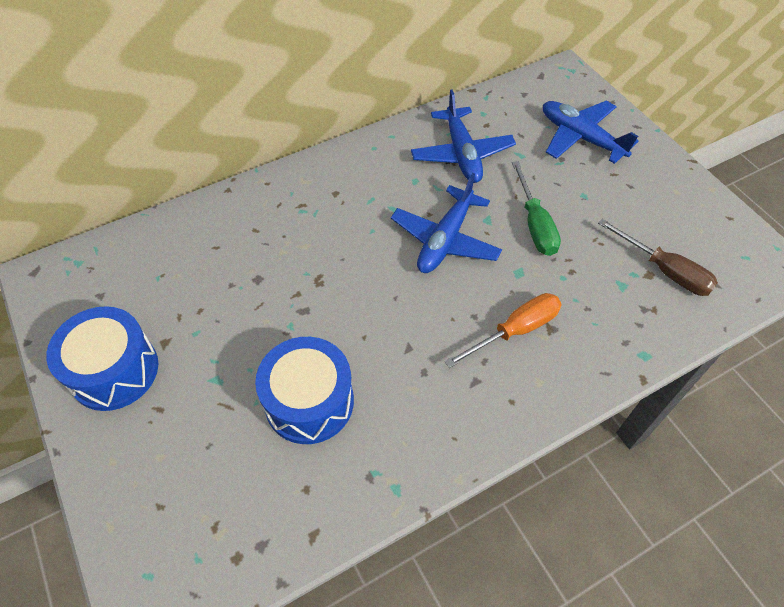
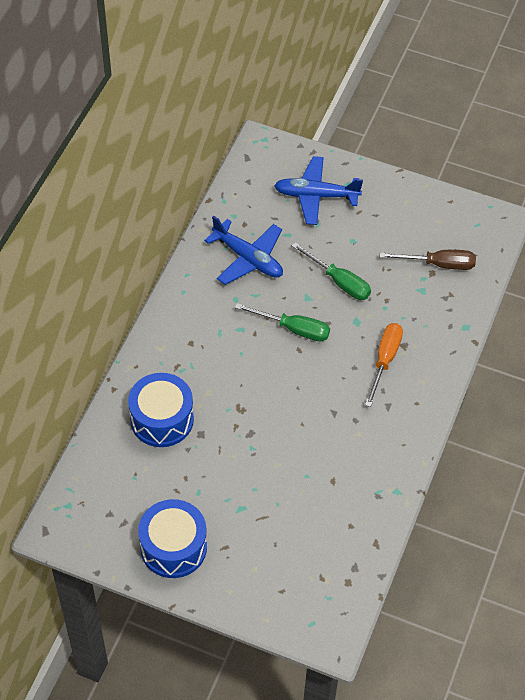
camera: 40 degrees left, 0 degrees up
(309, 401) = (307, 481): blue drum -> blue drum (162, 419)
(445, 240) = (293, 329): blue plane -> green screwdriver

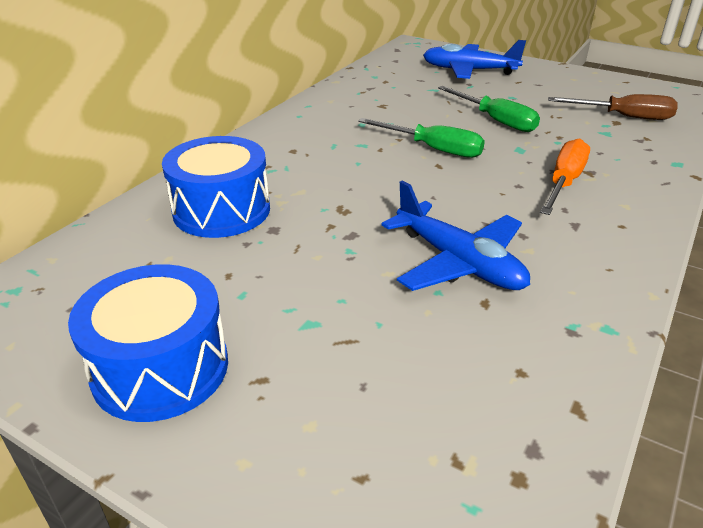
camera: 10 degrees right, 20 degrees down
(248, 258) = (384, 100): blue plane -> blue plane (459, 262)

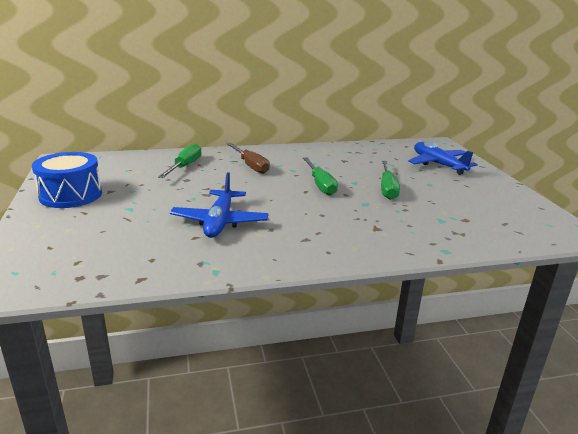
camera: 45 degrees right, 10 degrees down
(221, 210) = (185, 166): blue drum -> green screwdriver
(564, 182) = (348, 224): orange screwdriver -> none
(624, 117) = (478, 220): brown screwdriver -> brown screwdriver (250, 166)

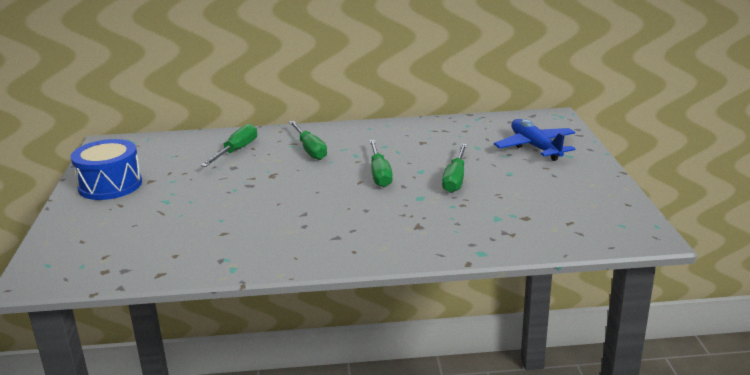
camera: 10 degrees right, 0 degrees up
(220, 222) = (253, 217): blue plane -> none
(250, 166) = (310, 150): brown screwdriver -> green screwdriver

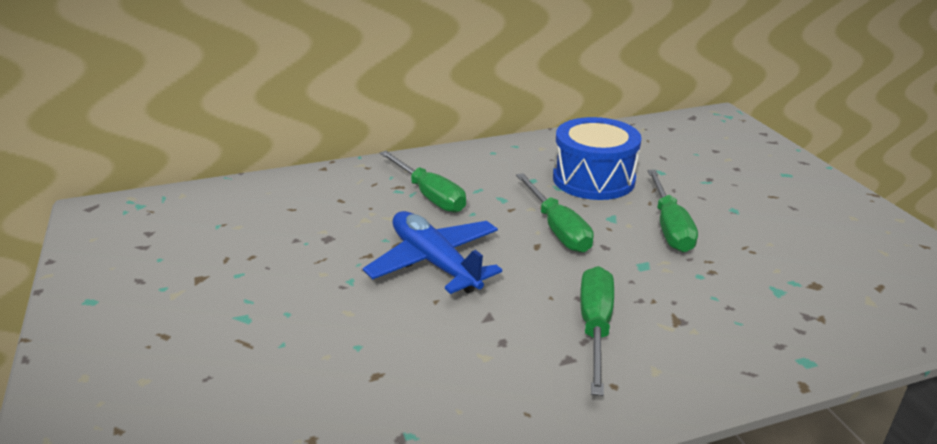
camera: 15 degrees left, 5 degrees up
(110, 185) = (131, 295): blue drum -> blue drum (593, 179)
(236, 151) = (318, 207): green screwdriver -> green screwdriver (595, 327)
(535, 147) = (734, 165): blue plane -> blue plane (434, 263)

